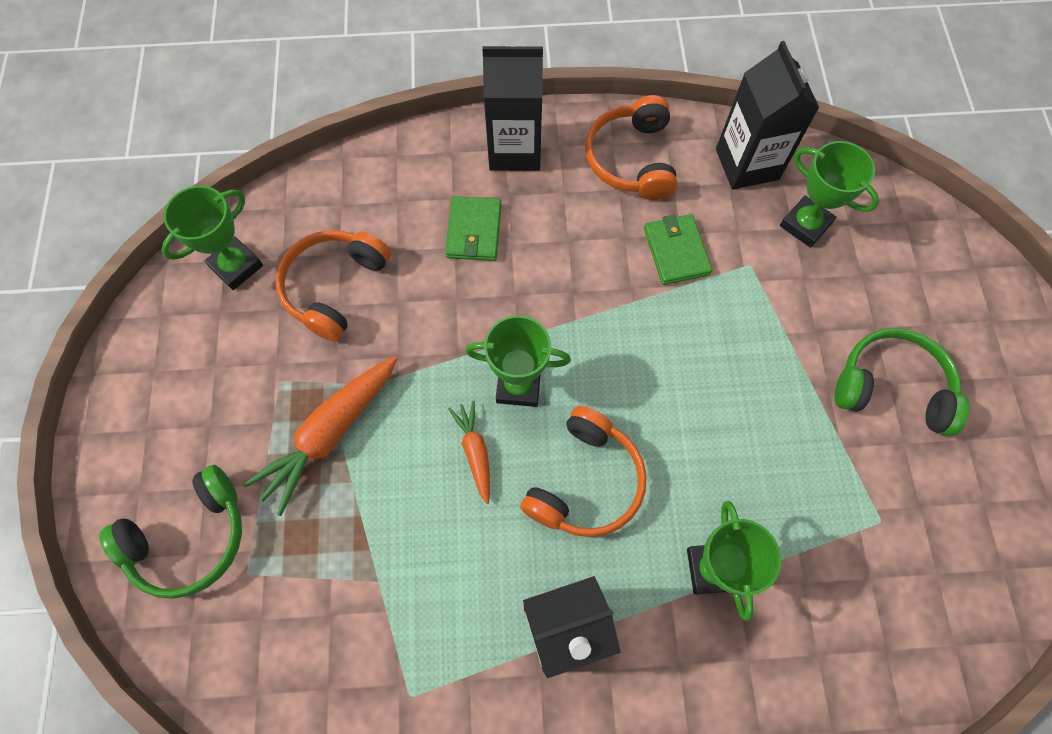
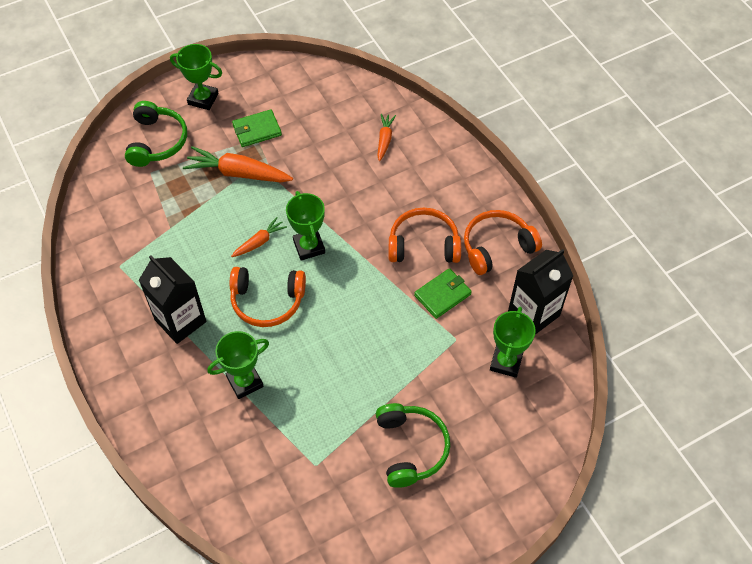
camera: 65 degrees right, 10 degrees down
(190, 539) = (157, 141): green headphones -> green headphones turned 120 degrees counterclockwise
(236, 266) = (312, 89): green trophy -> green trophy (203, 99)
(334, 287) = (323, 136): orange headphones -> orange headphones (423, 244)
(387, 212) = (384, 140): none -> orange carrot
(474, 231) = (396, 186): green wallet -> green wallet (257, 130)
(514, 150) = (465, 183): black carton -> none

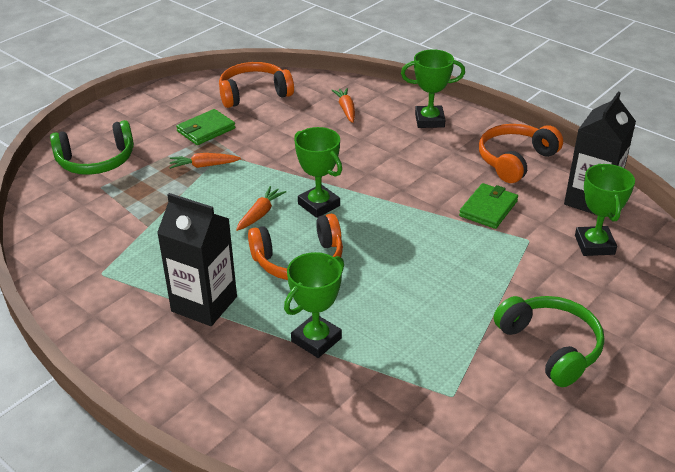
camera: 20 degrees left, 20 degrees down
(157, 141) = (96, 161): green headphones -> green headphones turned 90 degrees clockwise
(203, 99) = (133, 119): green trophy -> green trophy (429, 120)
(238, 173) = (204, 166): orange carrot -> orange carrot, size x0.55
(423, 244) = (440, 175): orange headphones -> orange headphones (254, 93)

